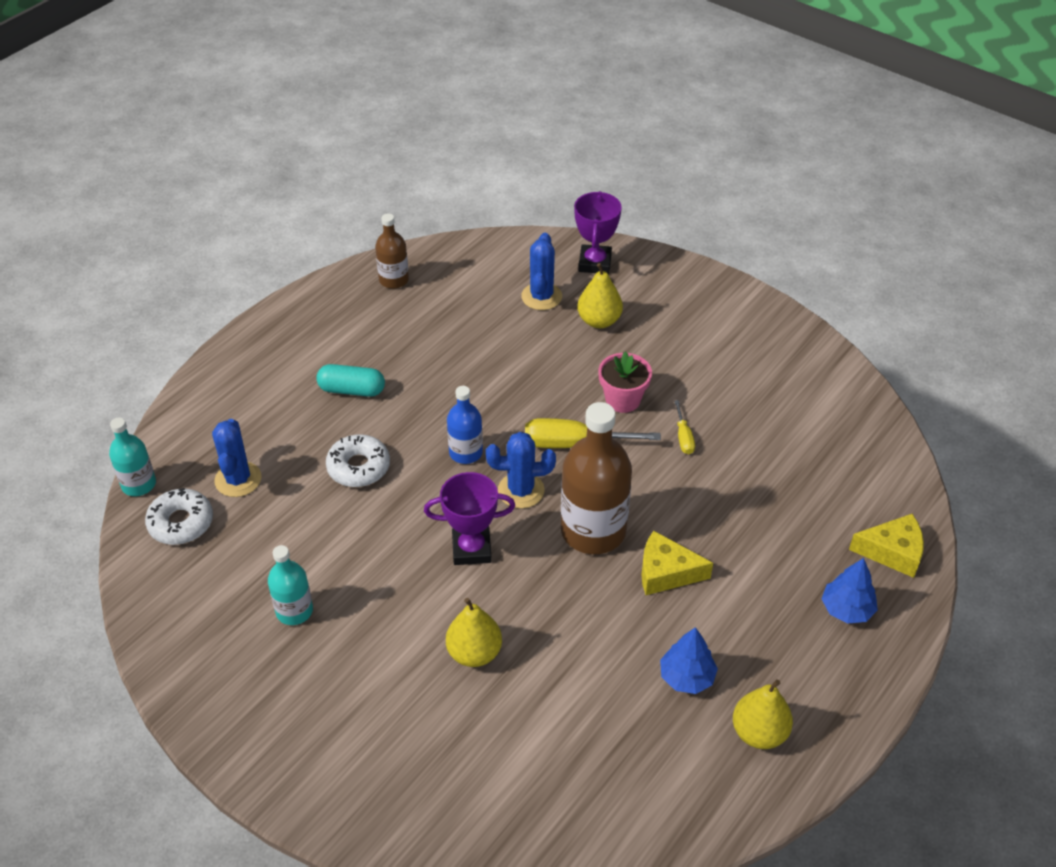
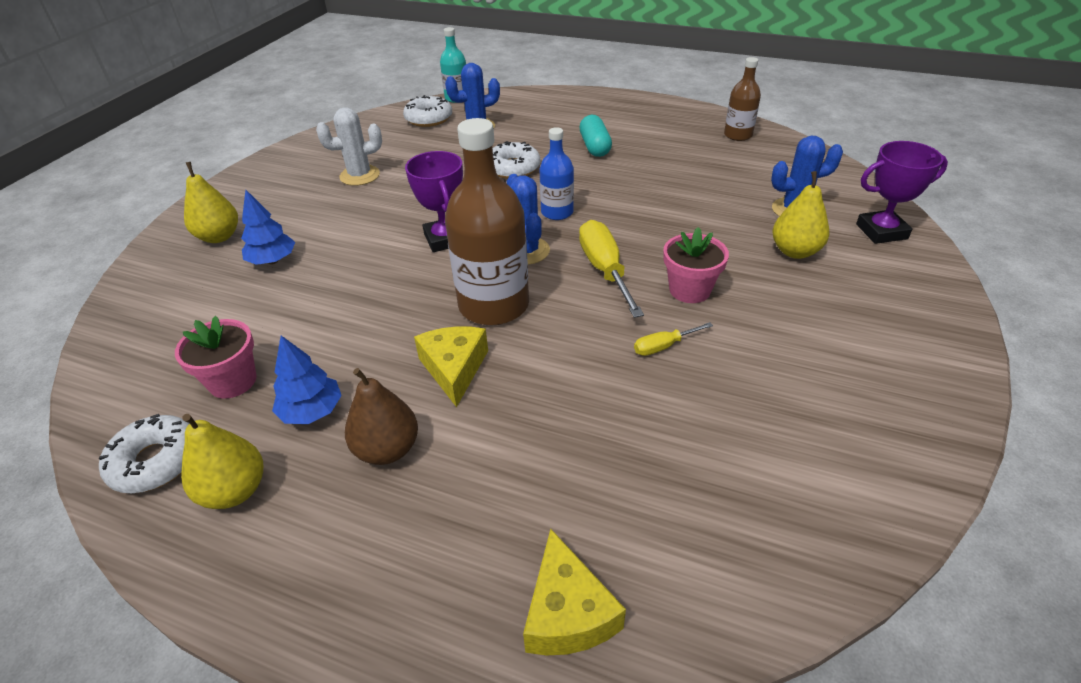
camera: 75 degrees right, 5 degrees down
(294, 611) = (360, 176): turquoise bottle -> white cactus
(474, 653) = (329, 265): yellow pear -> yellow pear (219, 237)
(630, 738) = (233, 381): none -> pink flower pot
(713, 793) = (155, 461): none -> white donut
(742, 628) = (387, 449): none -> brown pear
(846, 609) = (441, 562): blue tree -> blue tree (273, 260)

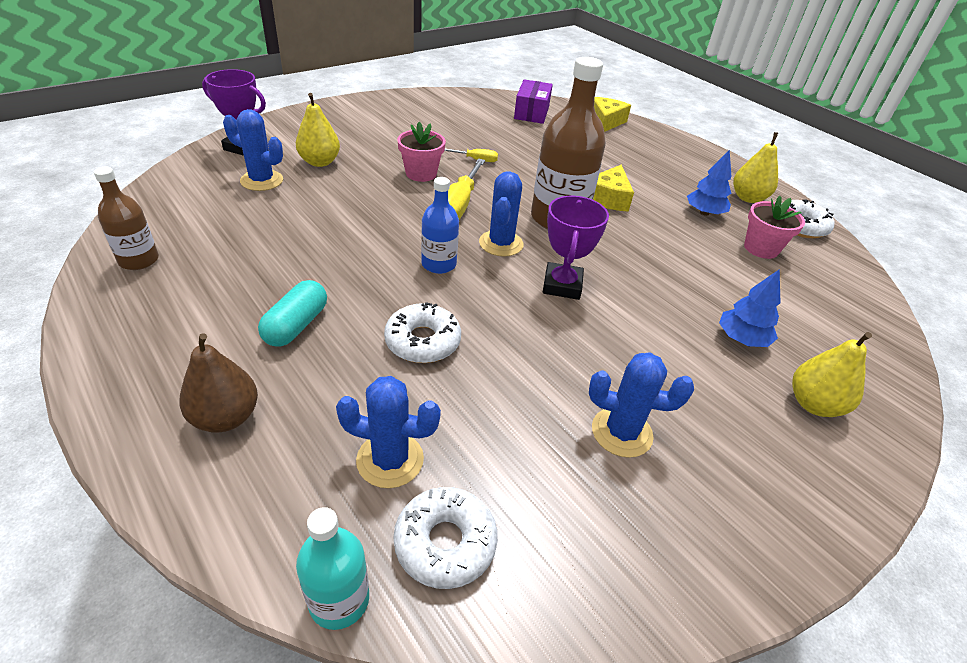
camera: 155 degrees left, 0 degrees up
(360, 176) = (621, 432): white cactus -> blue cactus
(387, 449) = (662, 182): brown pear -> brown pear (226, 417)
(723, 540) = (531, 112): none -> purple box

